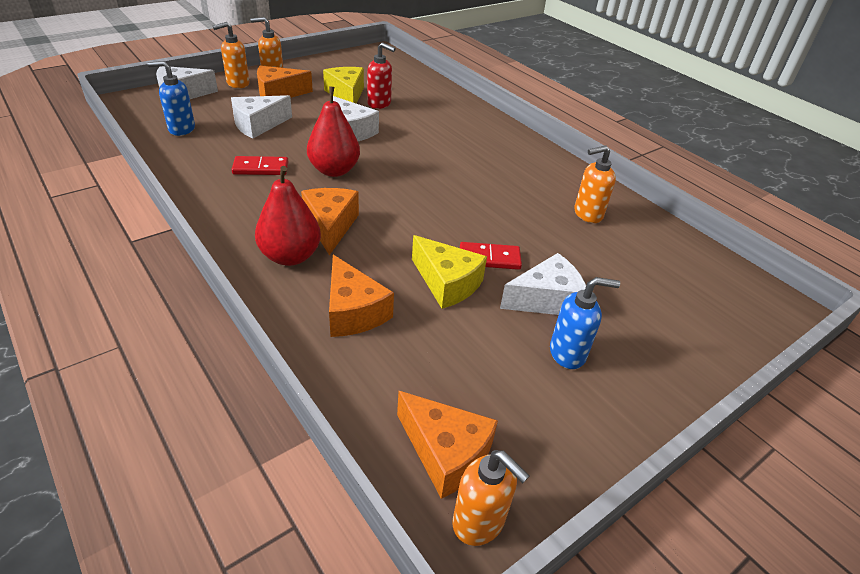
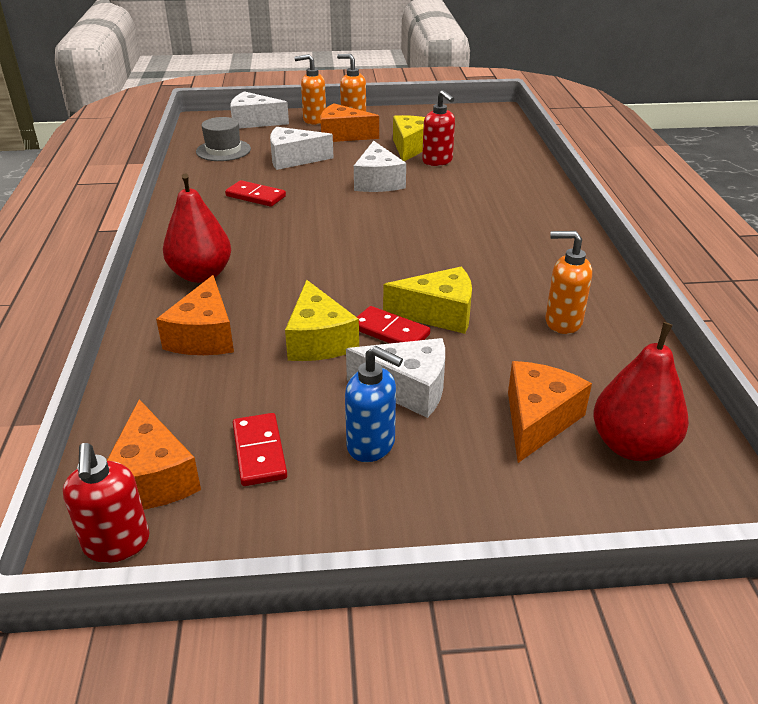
camera: 35 degrees right, 5 degrees down
(181, 129) = (223, 150): blue soap dispenser -> grey hat
(330, 226) = (264, 259): orange cheese -> orange cheese (537, 420)
(334, 170) = (321, 213): red pear -> red pear (632, 446)
(479, 522) = (117, 544): orange soap dispenser -> red soap dispenser
(500, 393) = (259, 452): none -> red domino
(507, 232) = (439, 313): none -> yellow cheese

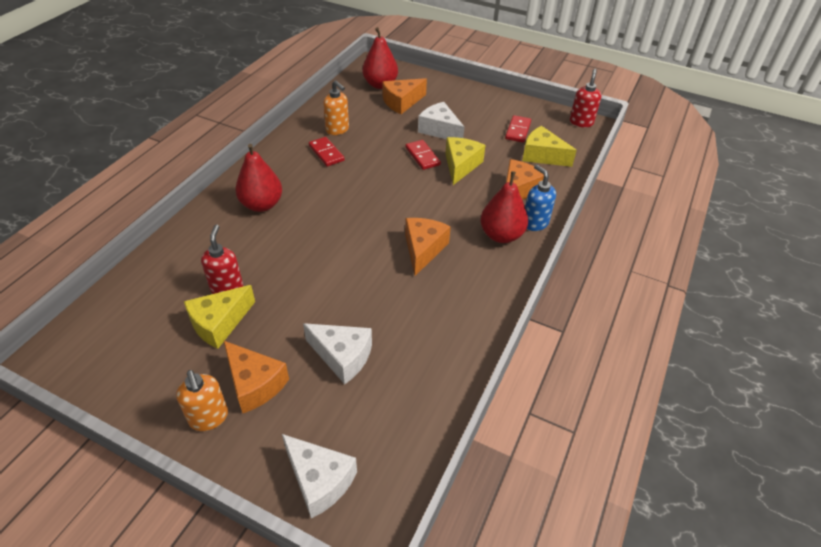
camera: 150 degrees left, 10 degrees up
(152, 478) = (563, 137): orange cheese -> orange cheese (423, 249)
(223, 150) = (398, 414): grey hat -> none
(256, 196) = (416, 308): red domino -> red domino (326, 153)
(314, 120) = (249, 443): orange soap dispenser -> none
(371, 445) = (473, 117): blue soap dispenser -> blue soap dispenser (534, 223)
(378, 181) = (305, 282): white cheese -> none
(439, 313) = (389, 156): yellow cheese -> yellow cheese (542, 155)
(507, 214) = (262, 205): none -> red pear

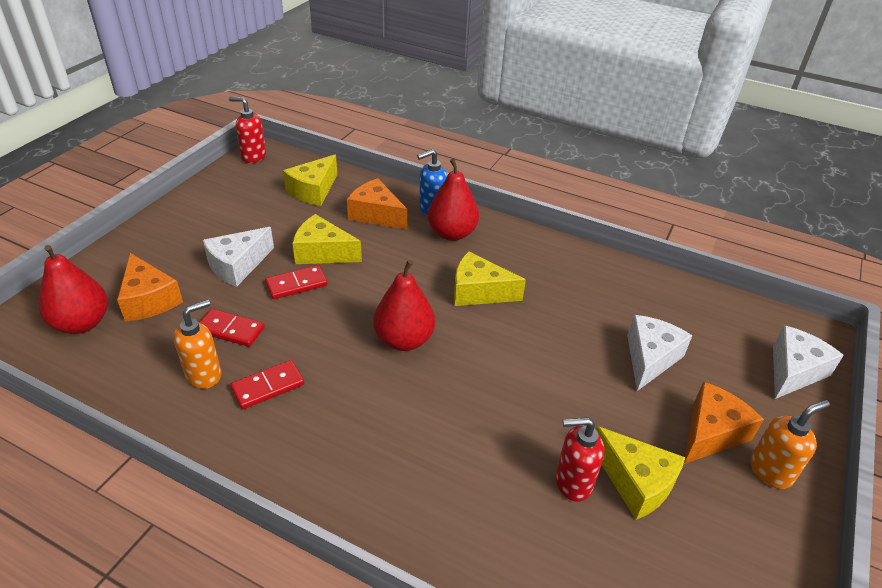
camera: 90 degrees left, 5 degrees down
(262, 205) = (392, 460): red pear -> red pear (404, 340)
(423, 249) = (478, 292): orange cheese -> yellow cheese
(518, 130) = (257, 202): red domino -> red domino (230, 330)

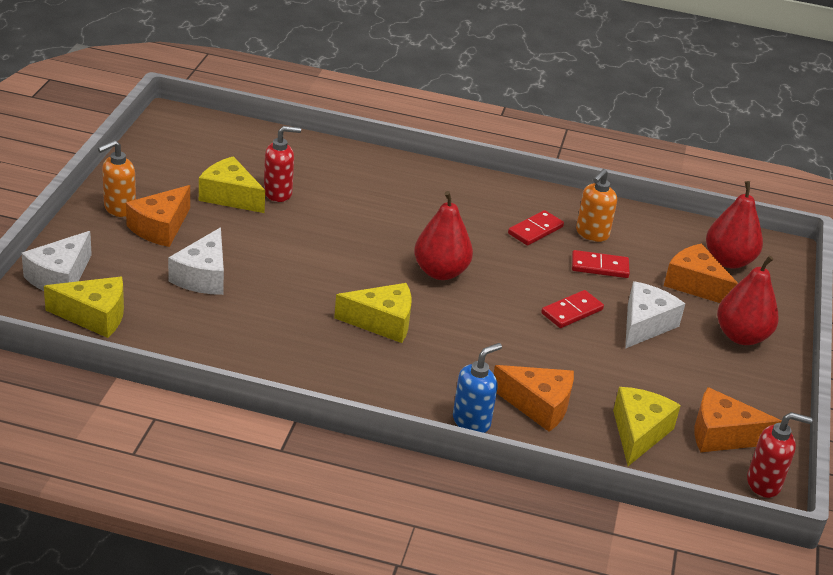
camera: 165 degrees right, 5 degrees down
(253, 183) = (722, 435): none -> orange cheese
(322, 252) = (569, 348): yellow cheese -> yellow cheese (94, 316)
(452, 233) = (434, 389): red pear -> red pear (741, 336)

